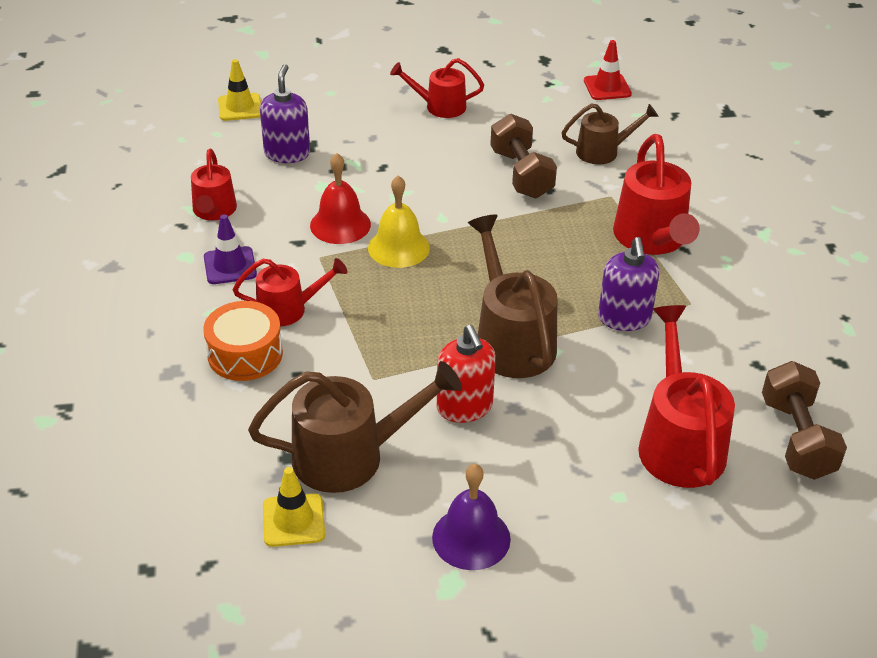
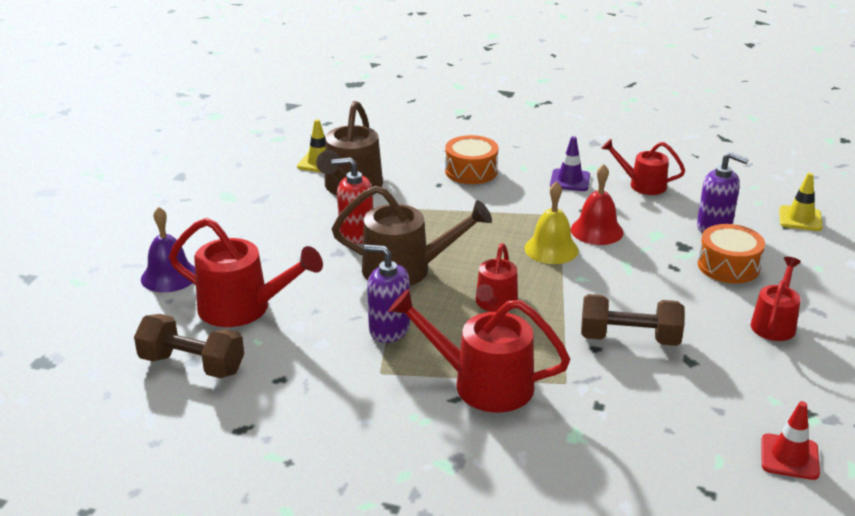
camera: 115 degrees right, 10 degrees down
(289, 309) = (506, 193): red watering can -> red watering can (495, 304)
(360, 138) = (728, 266): none -> orange drum
(471, 538) = (251, 210): purple bell -> purple bell (169, 276)
(603, 151) = (648, 405): brown watering can -> none

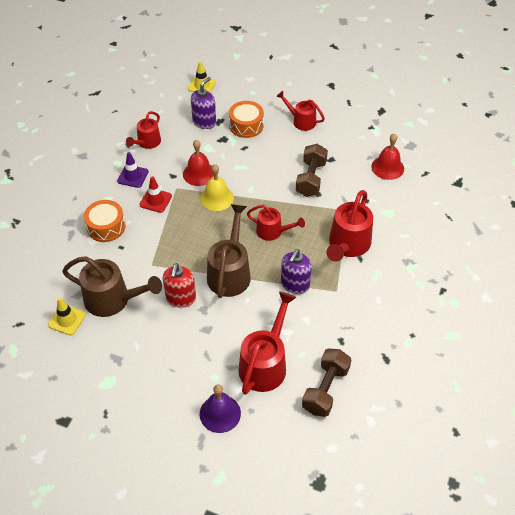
camera: 85 degrees left, 20 degrees up
(700, 435) = (387, 167): none -> red bell
(789, 457) = (401, 141): red traffic cone -> red traffic cone (155, 200)

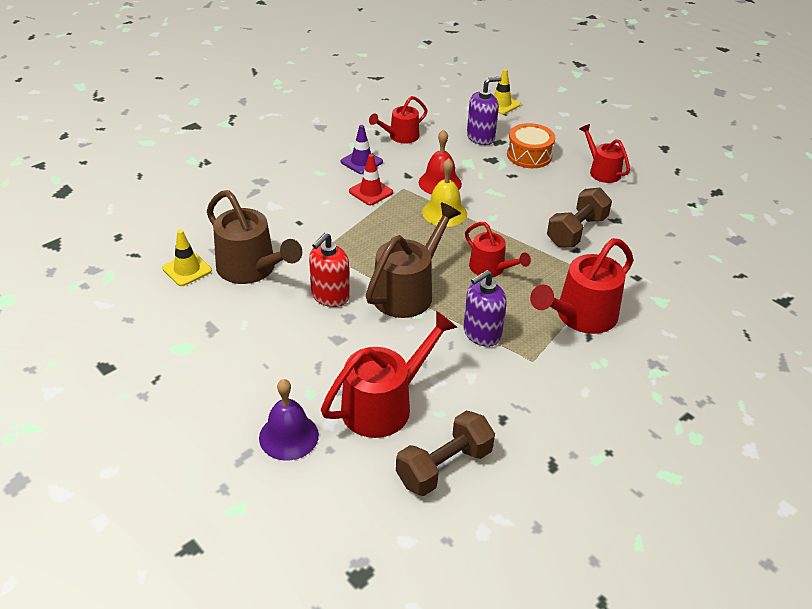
camera: 25 degrees right, 10 degrees down
(106, 227) = (297, 198): orange drum -> none
(387, 167) = (689, 252): red bell -> none

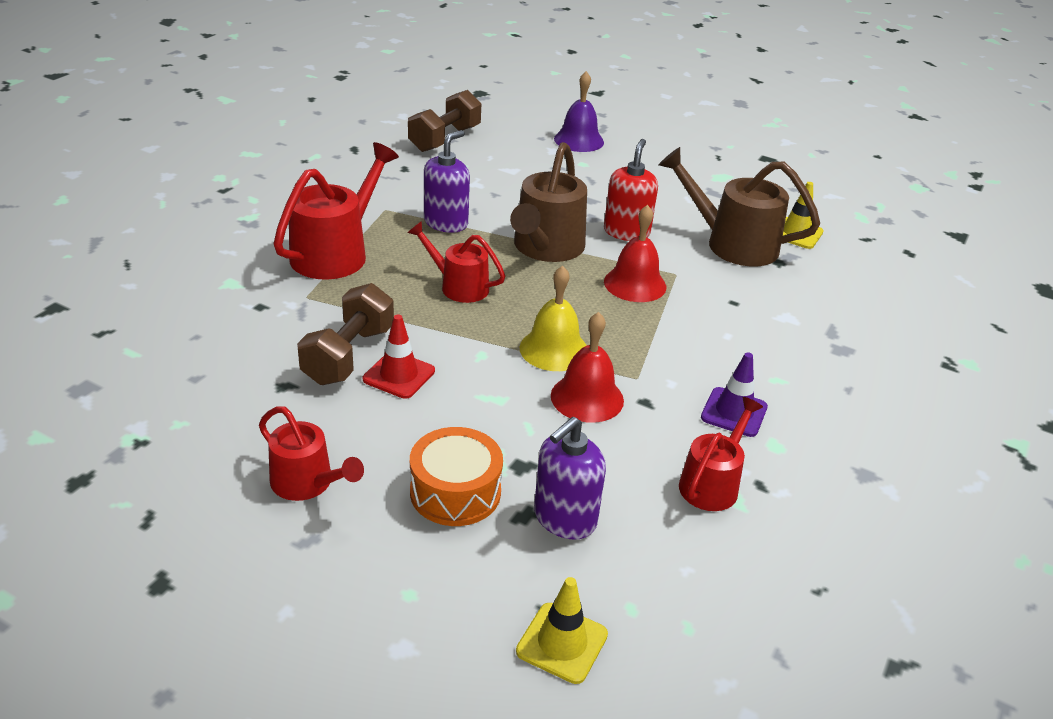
camera: 160 degrees right, 5 degrees down
(359, 248) = (635, 284): none -> red bell
(371, 192) = (678, 362): red traffic cone -> red traffic cone (399, 375)
(385, 404) = (514, 165): red watering can -> none

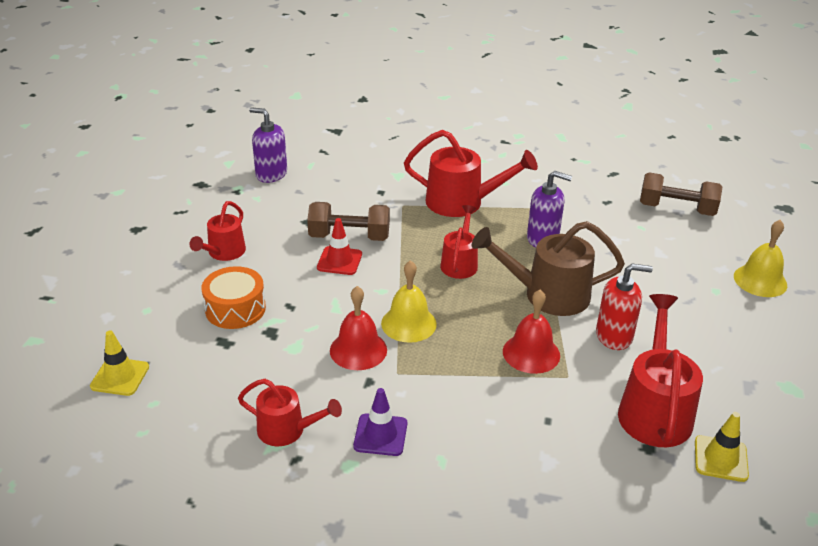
camera: 75 degrees right, 0 degrees up
(564, 518) = (226, 360): purple soap dispenser -> purple soap dispenser (271, 174)
(579, 140) = (760, 280): purple bell -> yellow bell
(731, 243) = (654, 409): brown watering can -> red watering can

